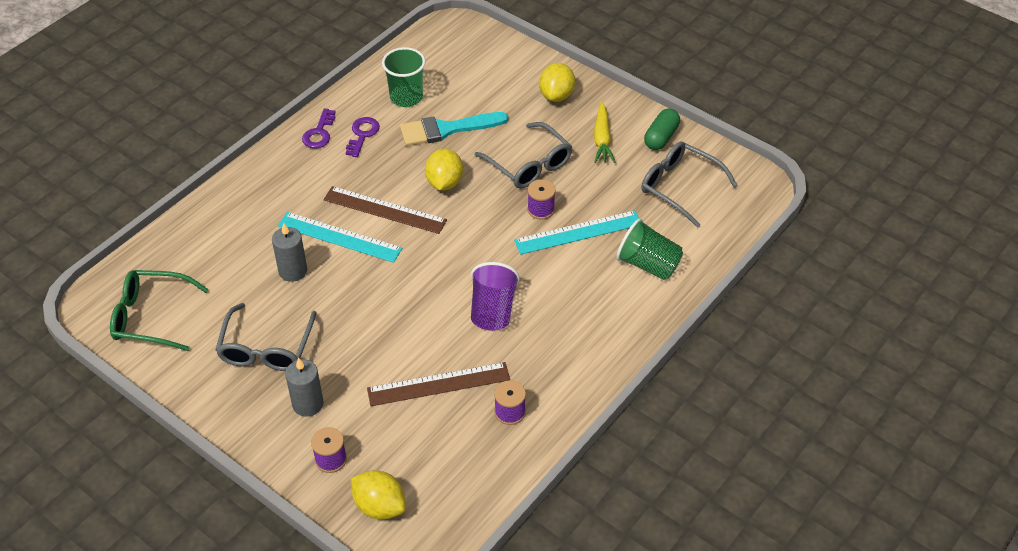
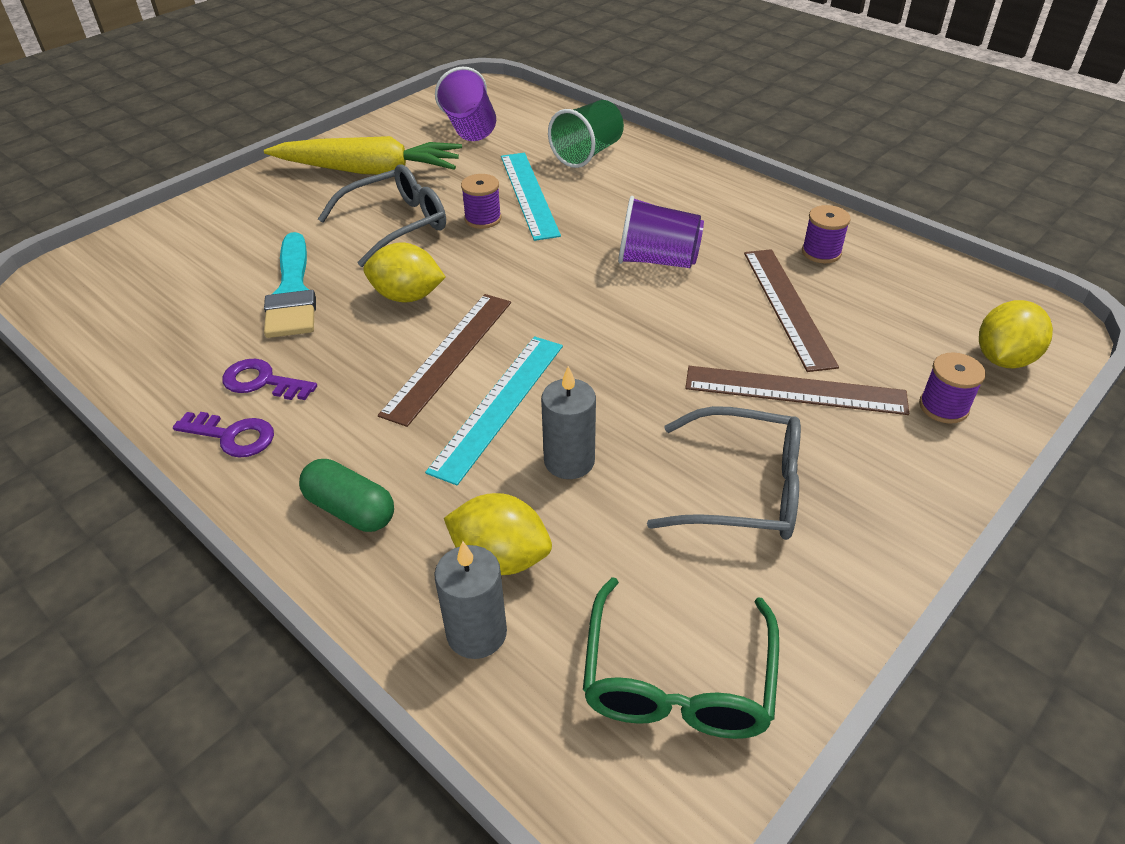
camera: 85 degrees left, 5 degrees down
(308, 404) = (849, 434): grey candle -> grey candle (476, 633)
(349, 380) = (795, 390): none -> brown ruler
(406, 97) = (195, 333): green cup -> none
(556, 95) = (269, 199): yellow lemon -> yellow lemon (500, 557)
(602, 139) = (369, 171): yellow carrot -> yellow carrot, size x1.73
(661, 137) = (383, 134): green capsule -> green capsule (350, 510)
(680, 187) = (469, 128): grey glasses -> purple cup

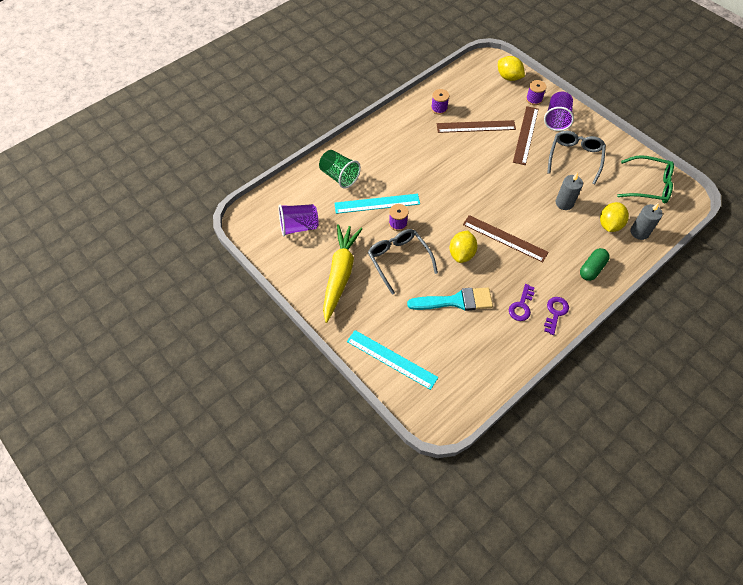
camera: 85 degrees left, 15 degrees up
(499, 405) = (535, 222): turquoise ruler -> turquoise ruler (391, 359)
(657, 260) = (440, 162): purple cup -> purple cup (556, 119)

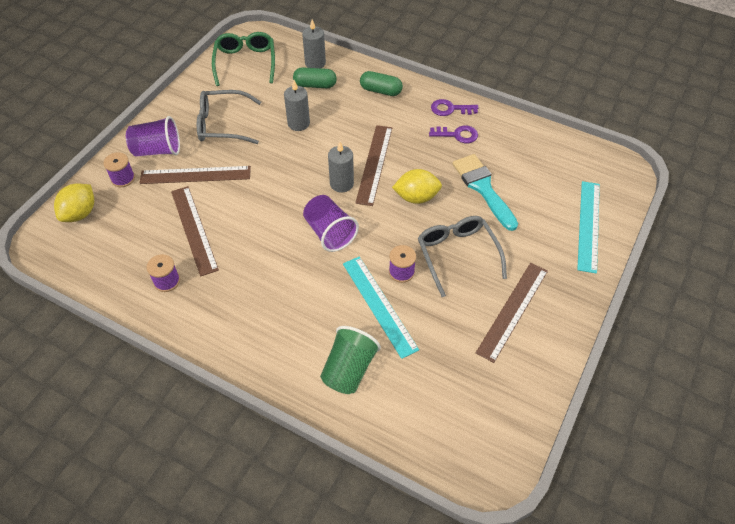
camera: 110 degrees left, 5 degrees down
(299, 227) = (464, 389): purple cup -> purple cup (329, 233)
(340, 274) = (512, 310): yellow carrot -> brown ruler
(399, 260) = (457, 255): grey glasses -> grey glasses turned 120 degrees clockwise
(491, 212) = (341, 183): none -> grey candle
(609, 225) = (315, 85): yellow lemon -> green capsule

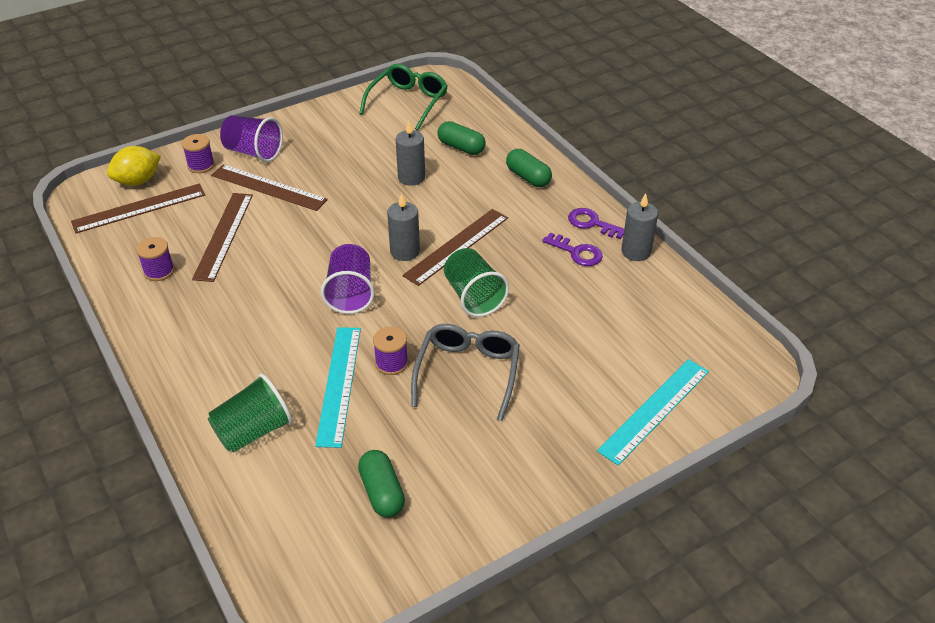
camera: 30 degrees right, 10 degrees down
(222, 124) = (335, 151): grey glasses -> none
(315, 63) = (480, 126): grey candle -> grey candle (636, 251)
(416, 197) = (473, 297): yellow lemon -> green cup
(471, 367) = (382, 492): none -> green capsule
(483, 188) = (558, 318): turquoise brush -> none
(512, 310) = (480, 457): brown ruler -> brown ruler (139, 208)

